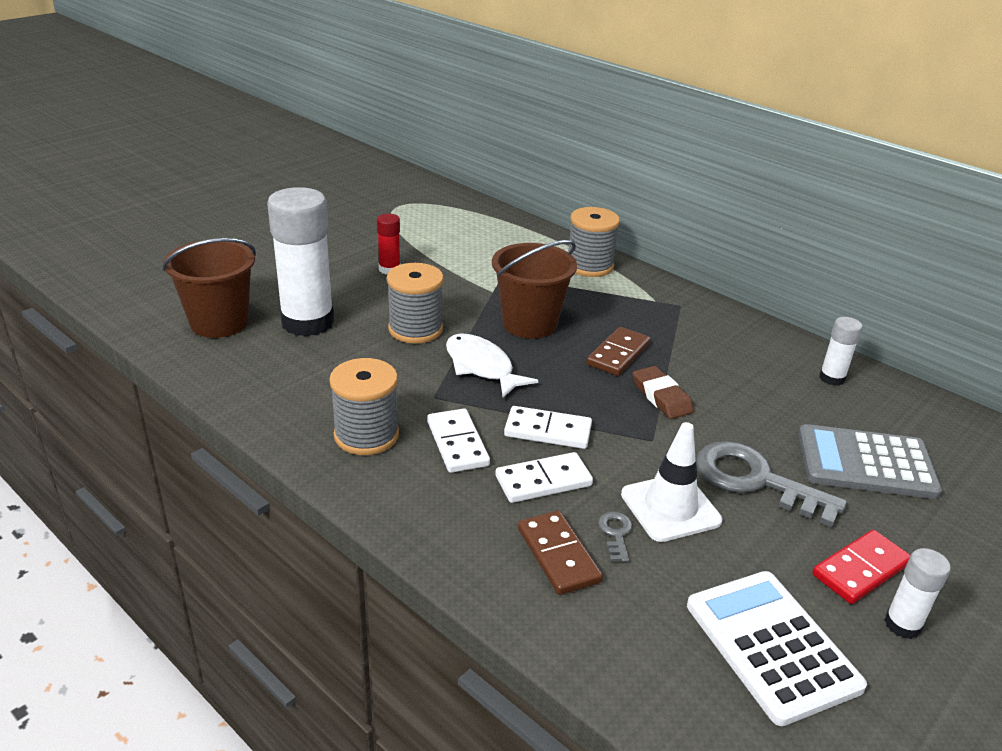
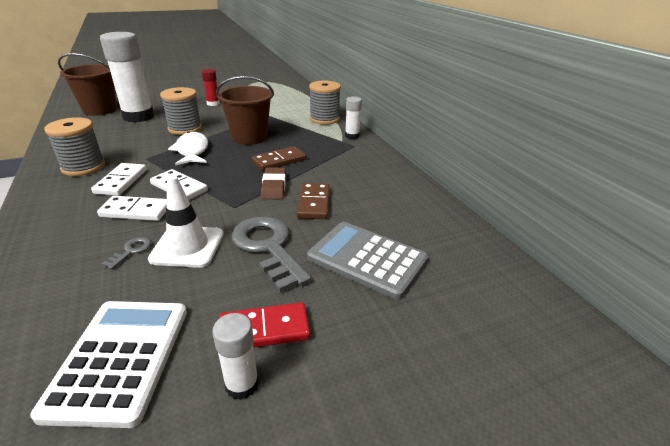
camera: 25 degrees right, 0 degrees up
(558, 555) = (79, 252): brown domino -> brown domino (313, 203)
(832, 378) = (409, 203): white glue stick -> white glue stick (352, 136)

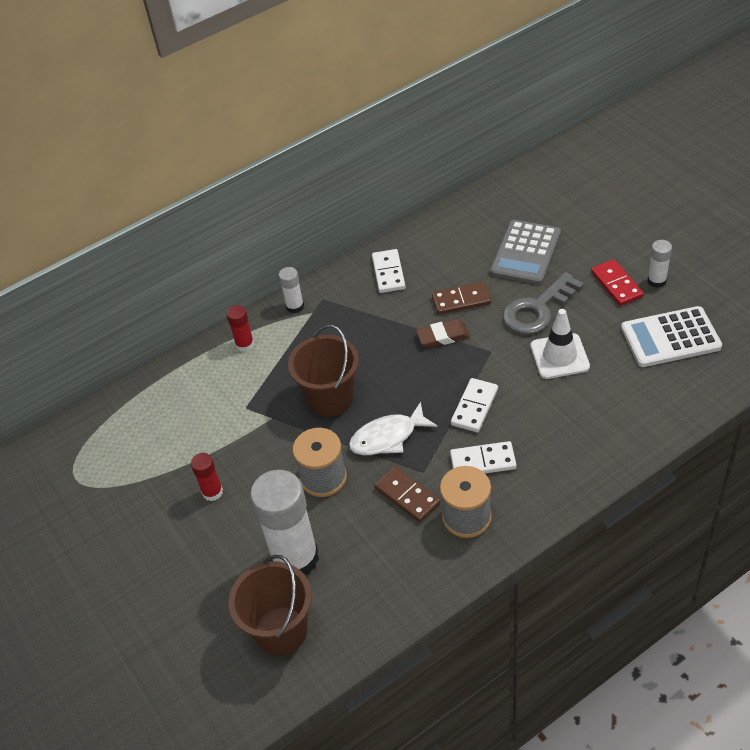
camera: 95 degrees left, 15 degrees up
(131, 251) = (581, 388): grey key -> none
(136, 211) = (528, 417): white domino -> white domino (388, 273)
(279, 161) = (385, 350): brown domino -> brown domino (407, 496)
(324, 119) = (245, 344): grey spool -> red glue stick

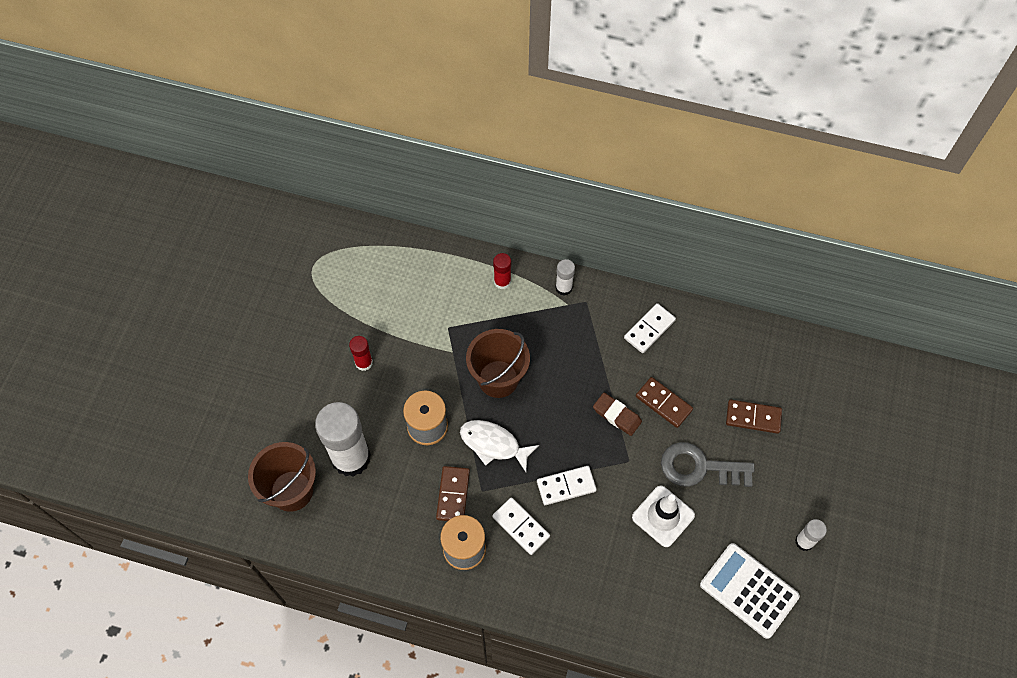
camera: 45 degrees right, 15 degrees up
(525, 253) = (753, 417): grey calculator -> brown domino
(616, 284) = (774, 512): red domino -> none

